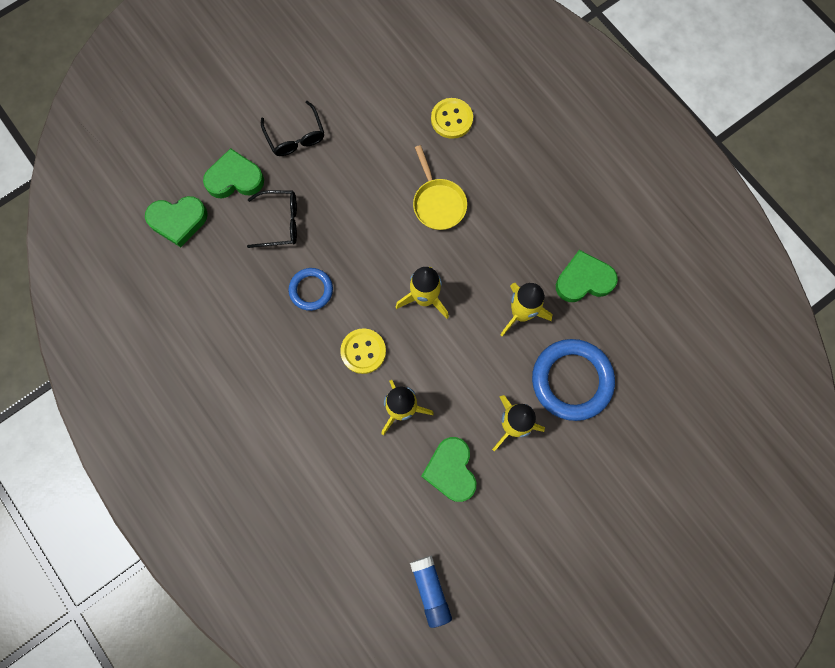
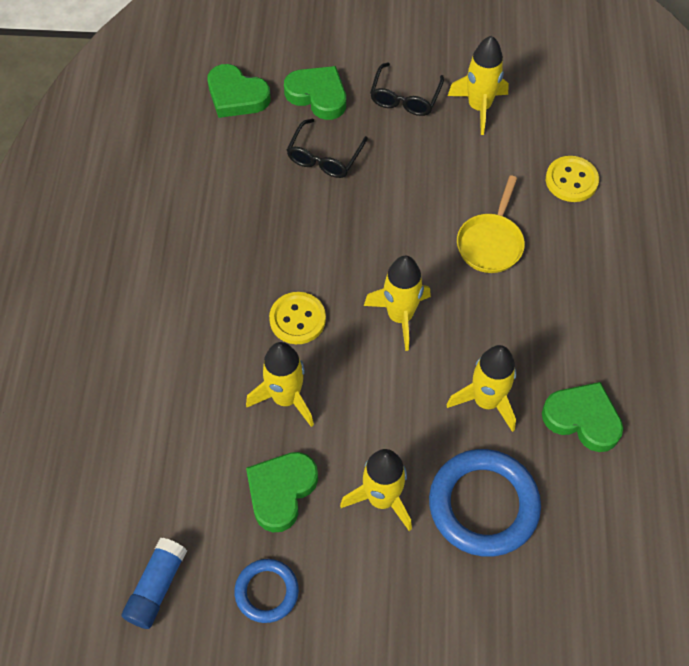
camera: 40 degrees right, 15 degrees down
(280, 222) = (324, 157): black glasses -> black glasses turned 75 degrees clockwise
(311, 290) = (299, 232): blue ring -> blue ring (266, 592)
(350, 107) = (479, 107): none -> yellow rocket

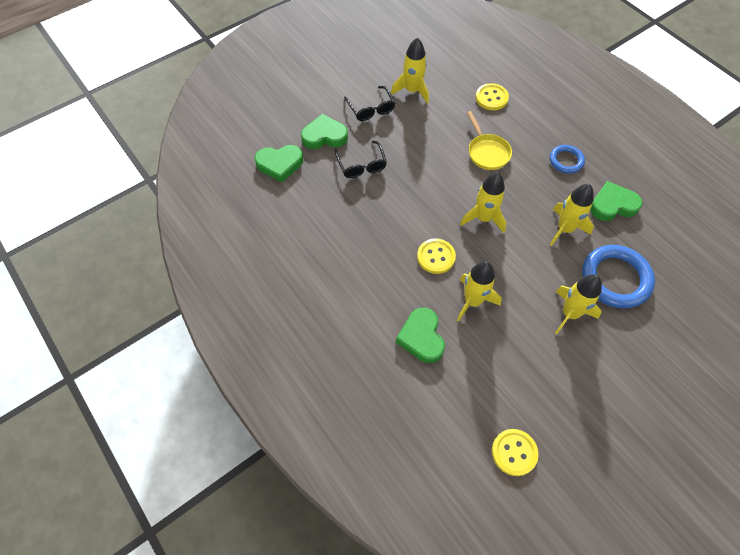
camera: 40 degrees left, 0 degrees up
(156, 587) = (514, 452): blue glue stick -> yellow button
(266, 592) = (568, 406): blue ring -> blue ring (566, 161)
(281, 491) = (521, 349): green heart -> green heart (421, 337)

